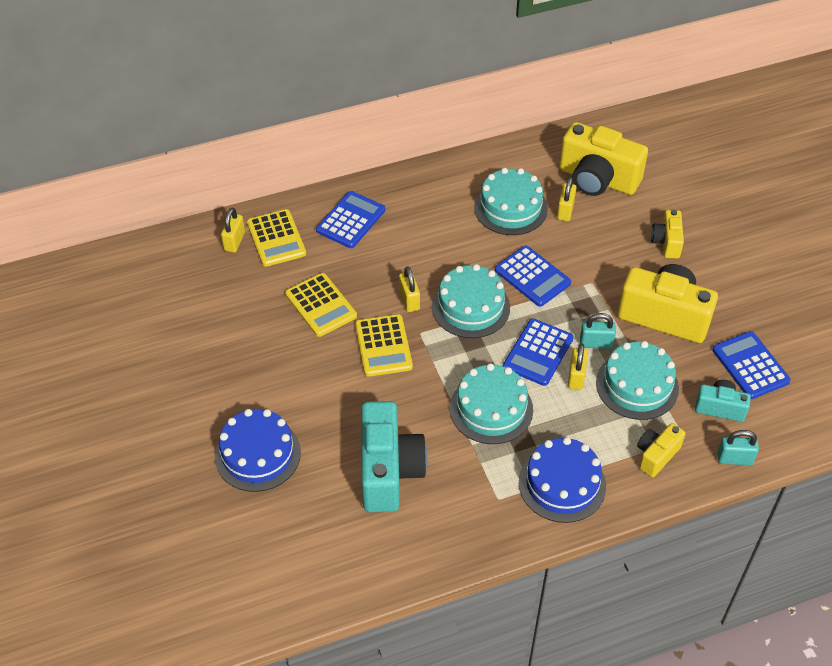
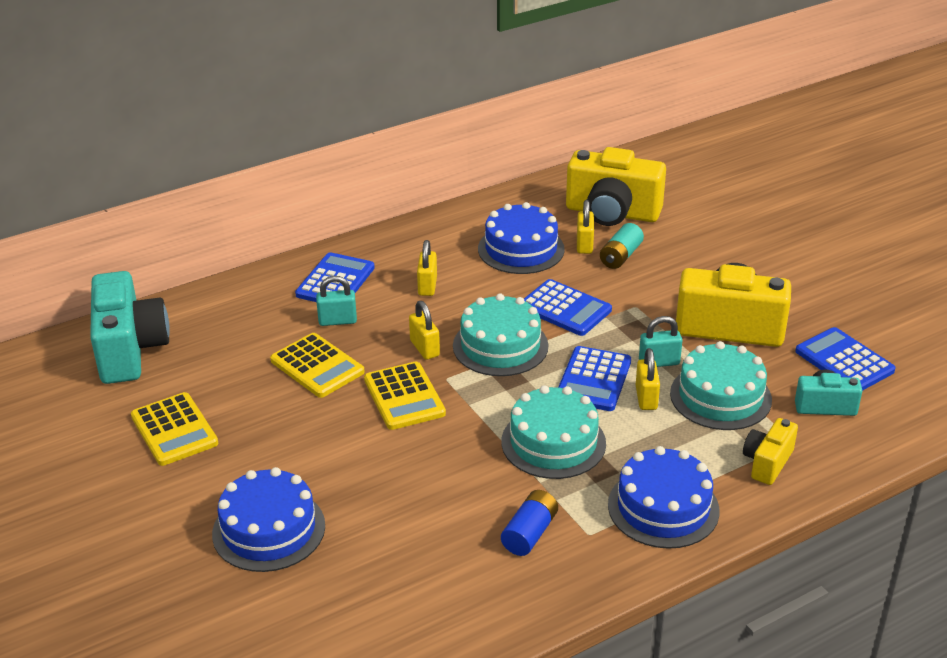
camera: 10 degrees left, 15 degrees down
(234, 241) = (197, 317): yellow padlock -> yellow padlock (427, 286)
(276, 238) = (248, 309): yellow calculator -> yellow calculator (174, 430)
(388, 471) = (442, 524): turquoise camera -> turquoise camera (130, 350)
(453, 490) = (529, 533): none -> blue battery
(510, 208) = (521, 249): turquoise cake -> blue cake
(593, 228) = (621, 256): none -> turquoise battery
(666, 242) = (708, 260): yellow camera -> none
(734, 459) = (860, 453): turquoise padlock -> turquoise padlock (337, 321)

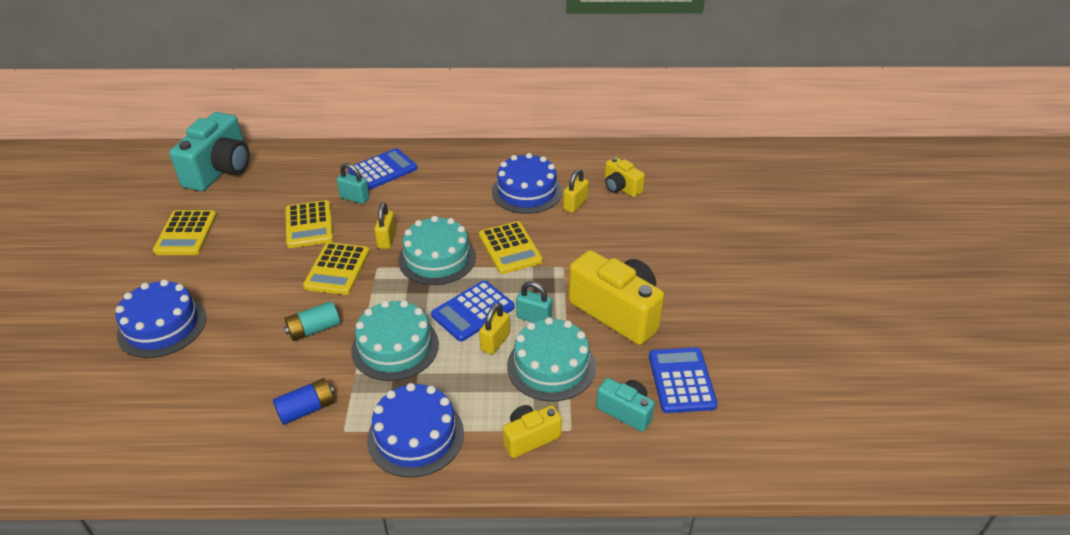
camera: 30 degrees right, 5 degrees up
(427, 286) = (436, 195): yellow padlock -> none
(565, 309) = (510, 248): blue calculator -> yellow calculator
(612, 213) = (621, 188): yellow camera -> yellow camera, size x0.52
(621, 256) = (592, 223): turquoise battery -> turquoise battery (314, 329)

